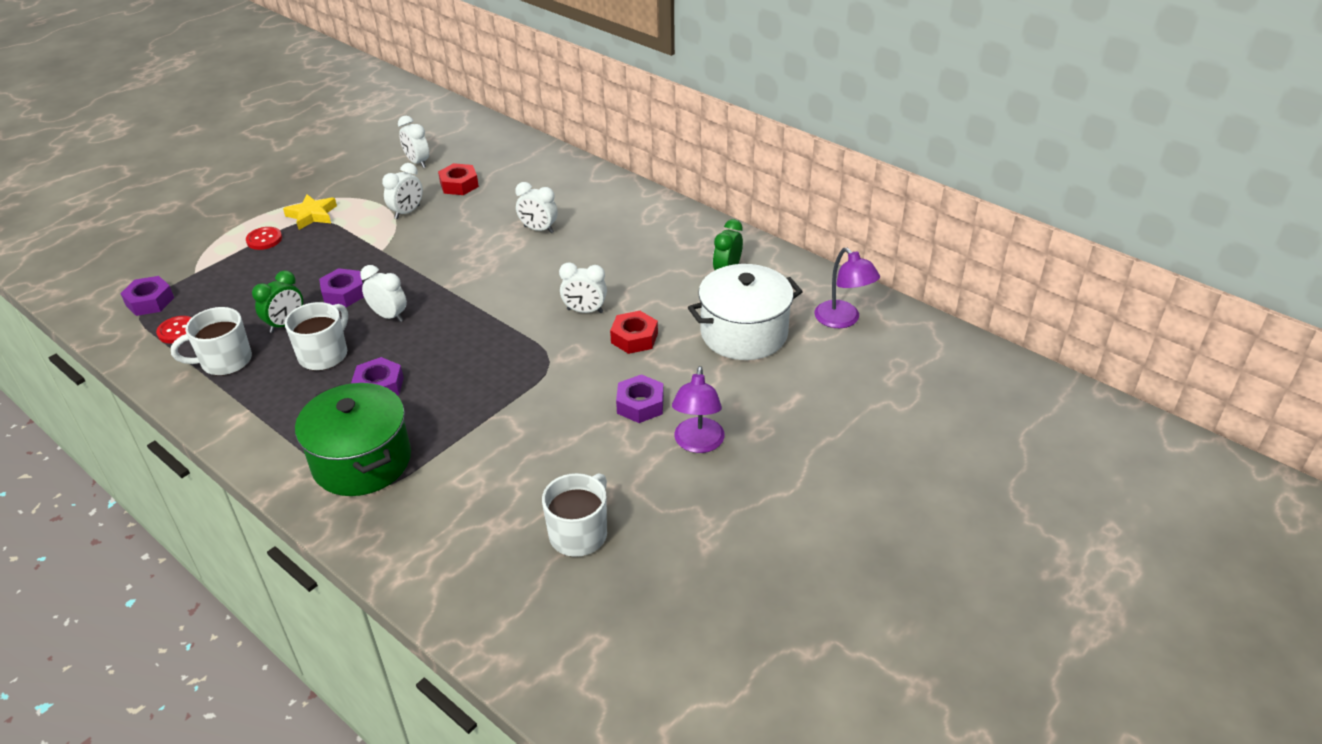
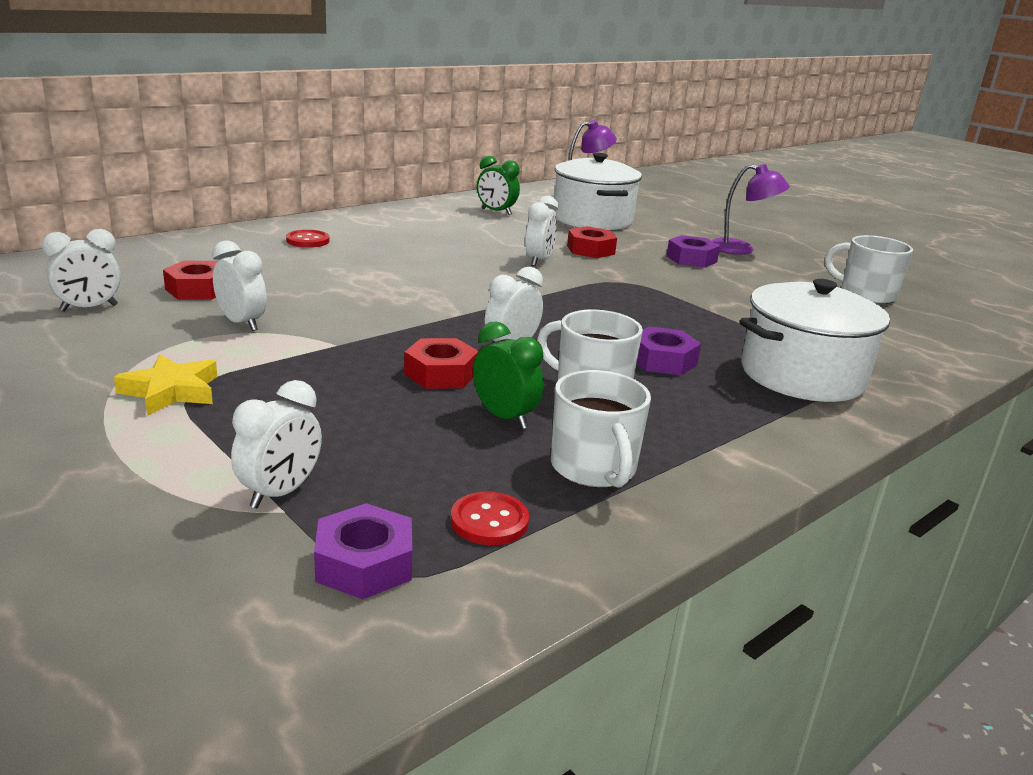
camera: 85 degrees left, 15 degrees down
(264, 239) = (217, 435): red button -> red button (308, 240)
(344, 293) = (441, 374): purple nut -> red nut
(362, 461) = (802, 375): green pot -> white pot
(538, 229) = (360, 262): white clock -> white clock (280, 493)

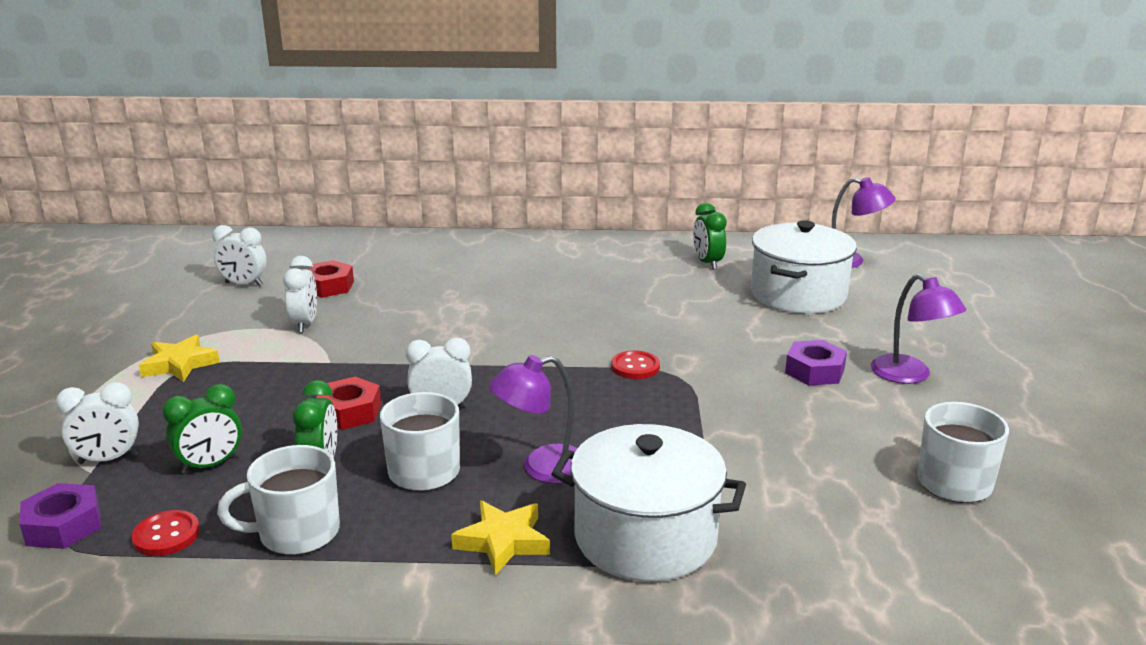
camera: 45 degrees right, 0 degrees up
(308, 240) = (480, 259): red button -> red button (635, 367)
(404, 455) = (210, 465): none -> green clock
(539, 261) = (639, 329): white clock -> none
(590, 250) = (719, 330): red nut -> none
(594, 469) = (297, 533): white mug -> white mug turned 45 degrees clockwise
(662, 360) = (542, 468): purple nut -> purple lamp
(737, 411) = (503, 541): none -> yellow star

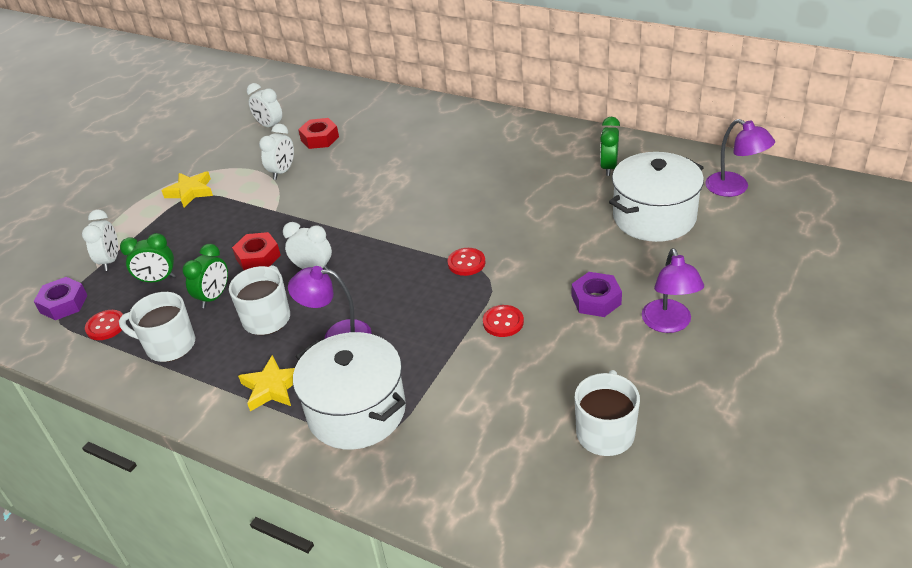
camera: 30 degrees right, 15 degrees up
(108, 459) = (110, 261): white clock -> white clock turned 105 degrees counterclockwise
(734, 410) = (503, 322): none -> red button

